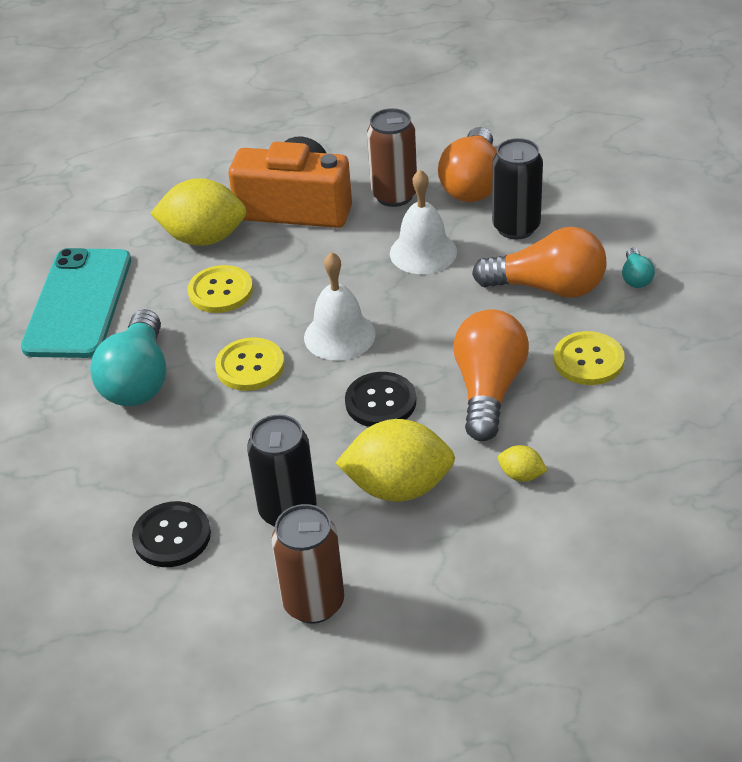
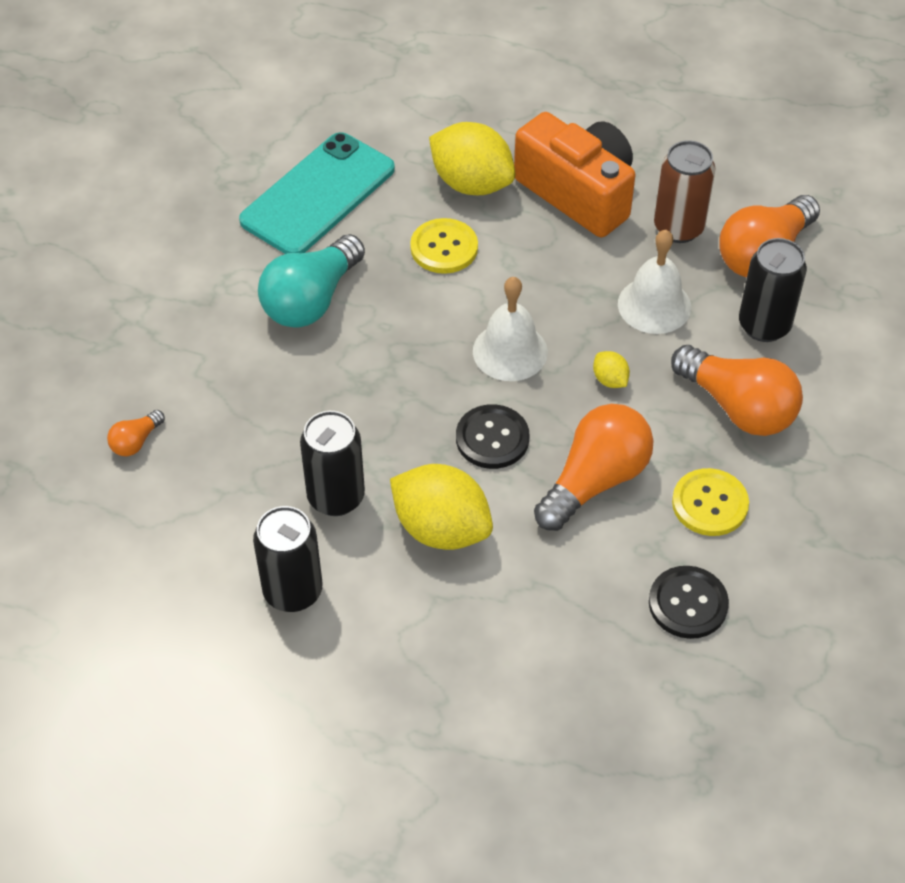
camera: 30 degrees right, 10 degrees up
(66, 564) = (136, 441): none -> orange light bulb
(172, 536) = (231, 464): black button -> black button (688, 604)
(250, 366) = (411, 339): yellow button -> none
(314, 603) = (293, 591): brown can -> black can
(521, 475) = (553, 580): yellow lemon -> yellow lemon (610, 380)
(635, 277) = (831, 443): turquoise light bulb -> none

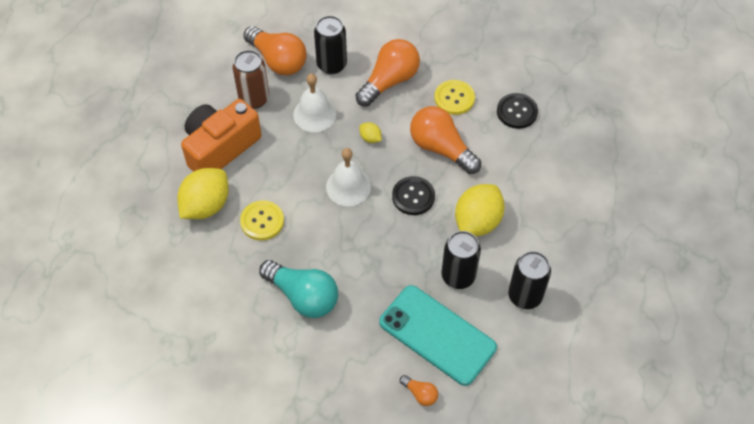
camera: 90 degrees left, 5 degrees up
(318, 195) = (208, 296): turquoise phone -> turquoise phone (437, 335)
(610, 380) = (370, 138): yellow lemon -> yellow lemon turned 75 degrees clockwise

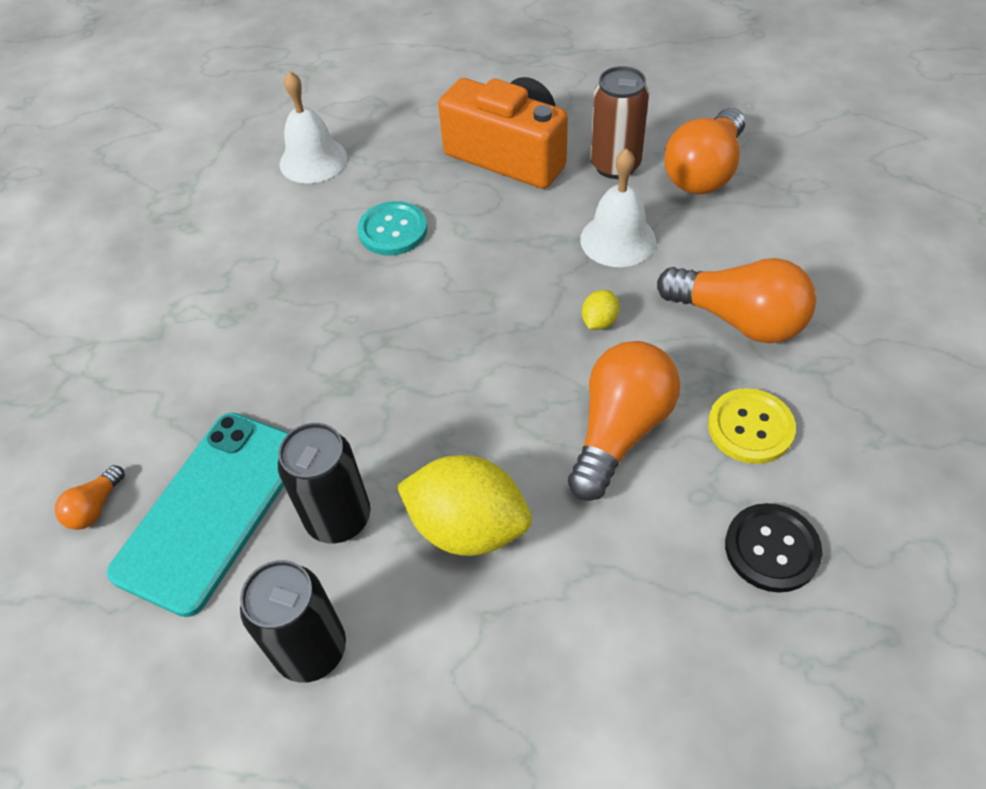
camera: 80 degrees right, 5 degrees down
(206, 205) = (404, 167): yellow lemon -> none
(262, 221) = (393, 230): yellow button -> turquoise button
(303, 296) = (268, 309): turquoise light bulb -> none
(331, 65) = (731, 235): black can -> none
(348, 186) = (488, 315): white bell -> white bell (313, 160)
(413, 196) = (495, 410): black button -> none

